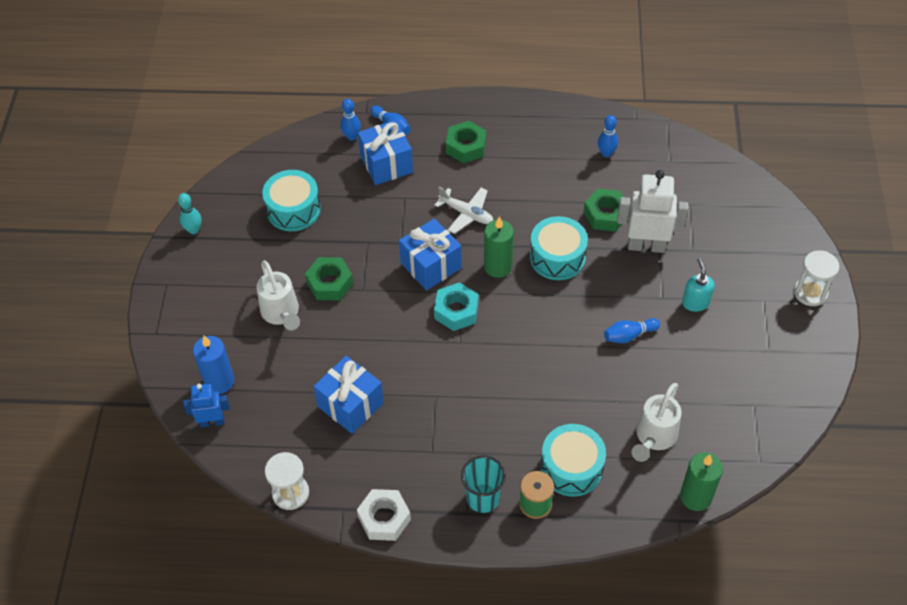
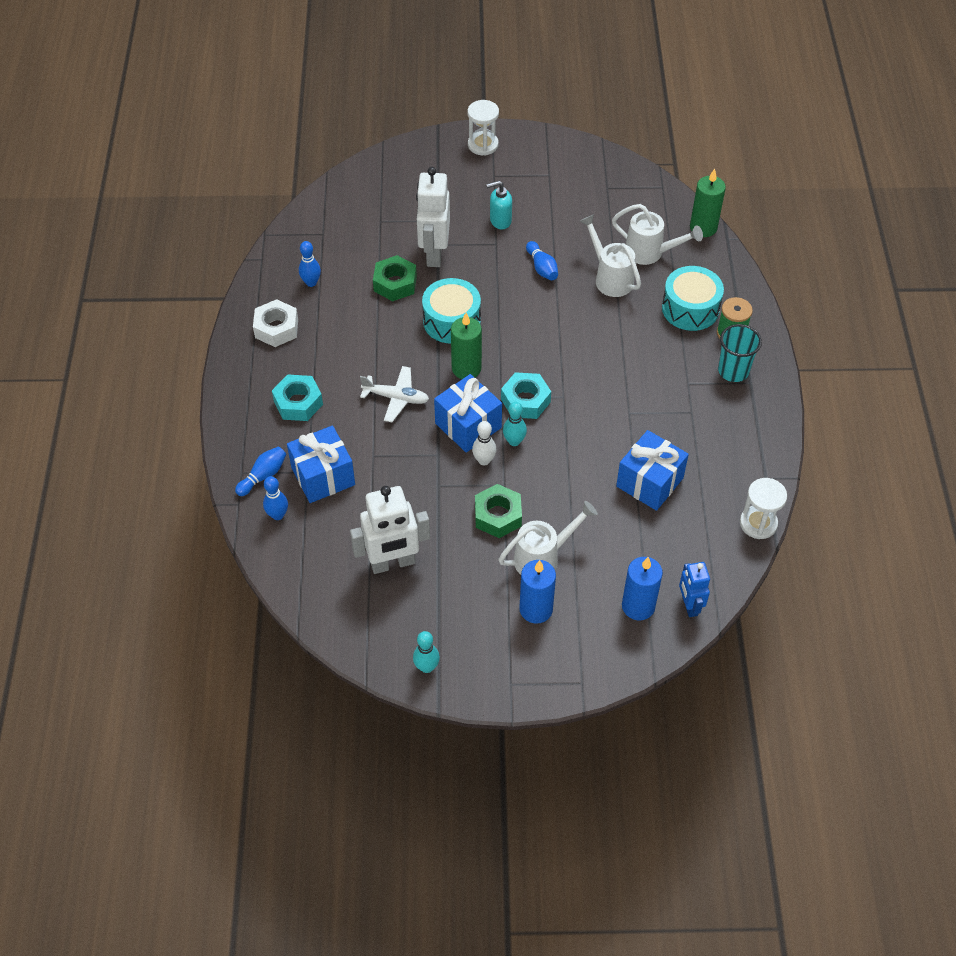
camera: 95 degrees left, 0 degrees up
(231, 305) = (536, 609): none -> blue candle
(293, 209) = (393, 563): turquoise drum -> white robot
(384, 518) = (769, 444): white nut -> white nut (276, 328)
(390, 276) = (484, 460): none -> white bowling pin
(409, 299) = (514, 441): none -> turquoise bowling pin
(466, 147) = (298, 403): green nut -> turquoise nut
(466, 214) = (396, 398): white plane -> white plane turned 75 degrees clockwise
(616, 396) = (610, 278): none -> white watering can

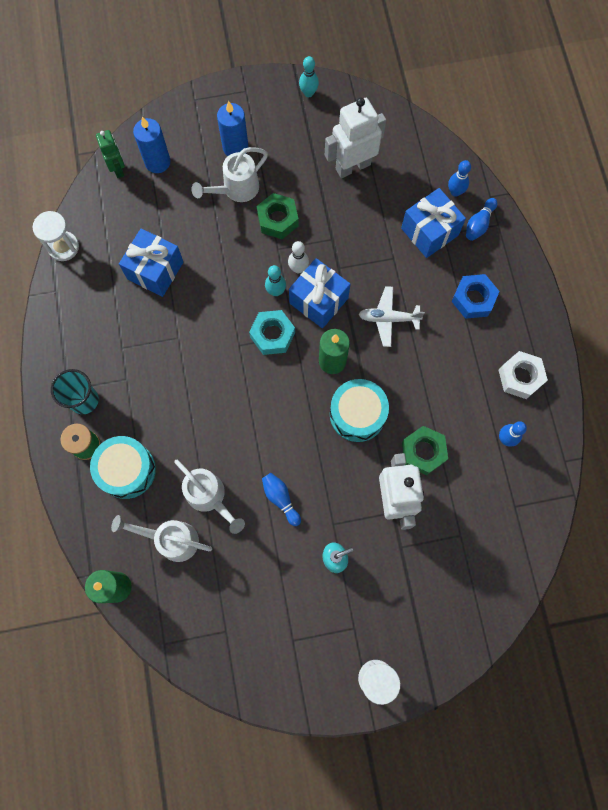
camera: 170 degrees right, 20 degrees up
(298, 403) = (473, 299): turquoise nut -> blue nut
(689, 605) = (118, 169): blue robot -> green robot

